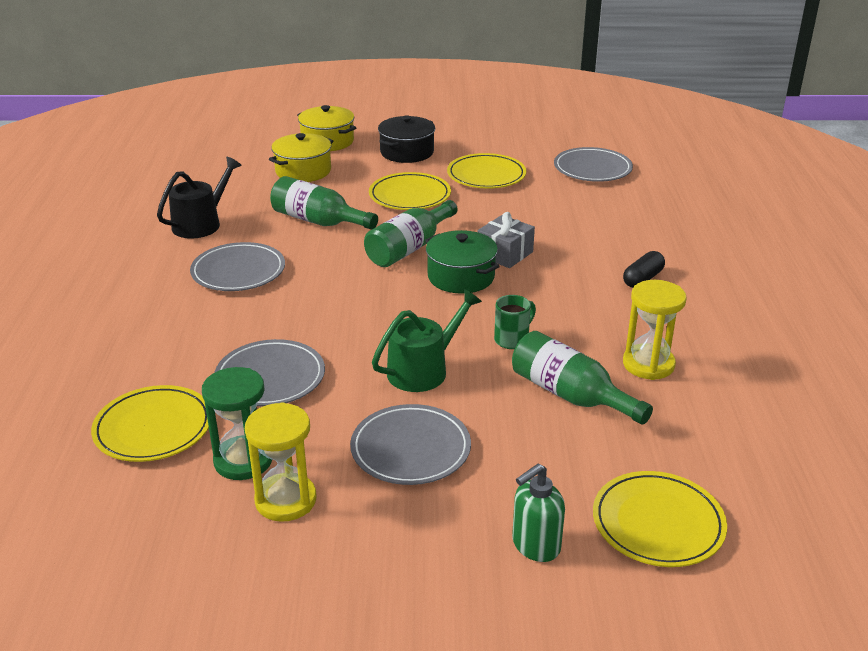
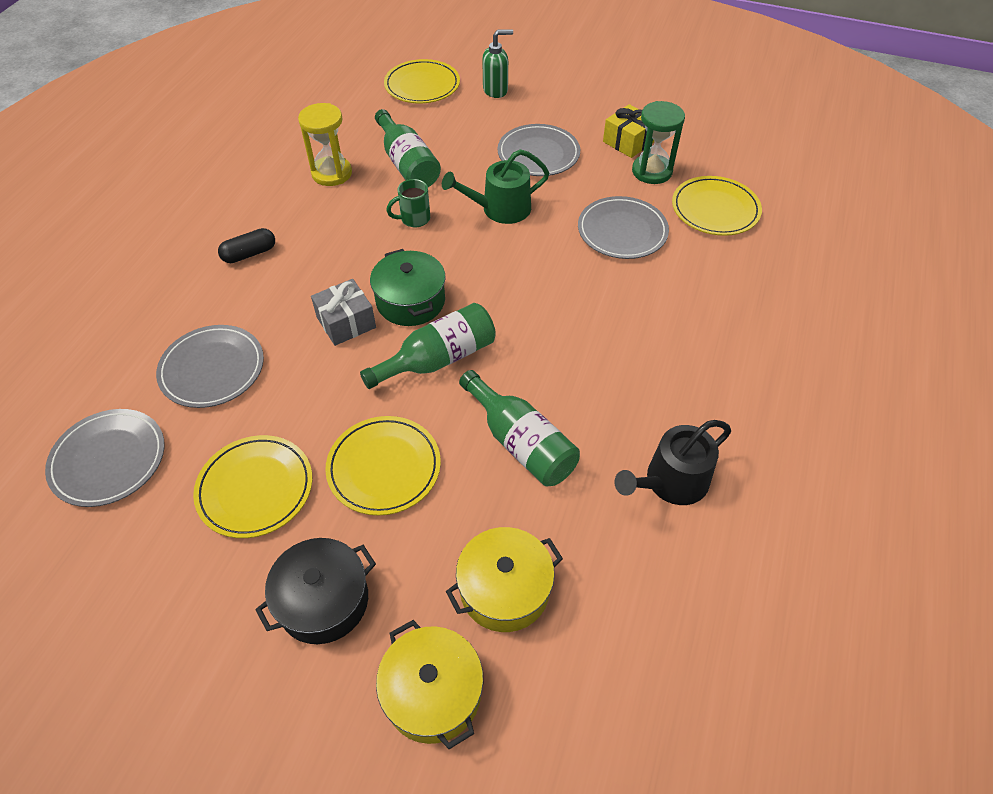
camera: 160 degrees left, 20 degrees up
(238, 271) = (633, 372): grey plate -> grey plate (212, 369)
(286, 500) = (628, 142): yellow hourglass -> yellow gift

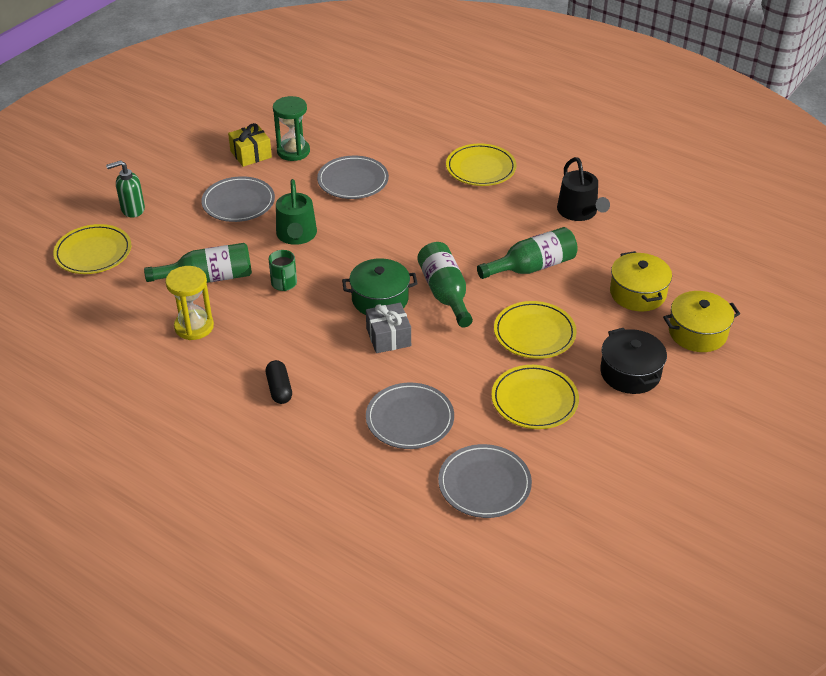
camera: 75 degrees left, 10 degrees down
(495, 90) = (132, 209): green soap dispenser -> green soap dispenser turned 105 degrees counterclockwise
(715, 209) = (351, 134): yellow plate -> yellow plate (480, 168)

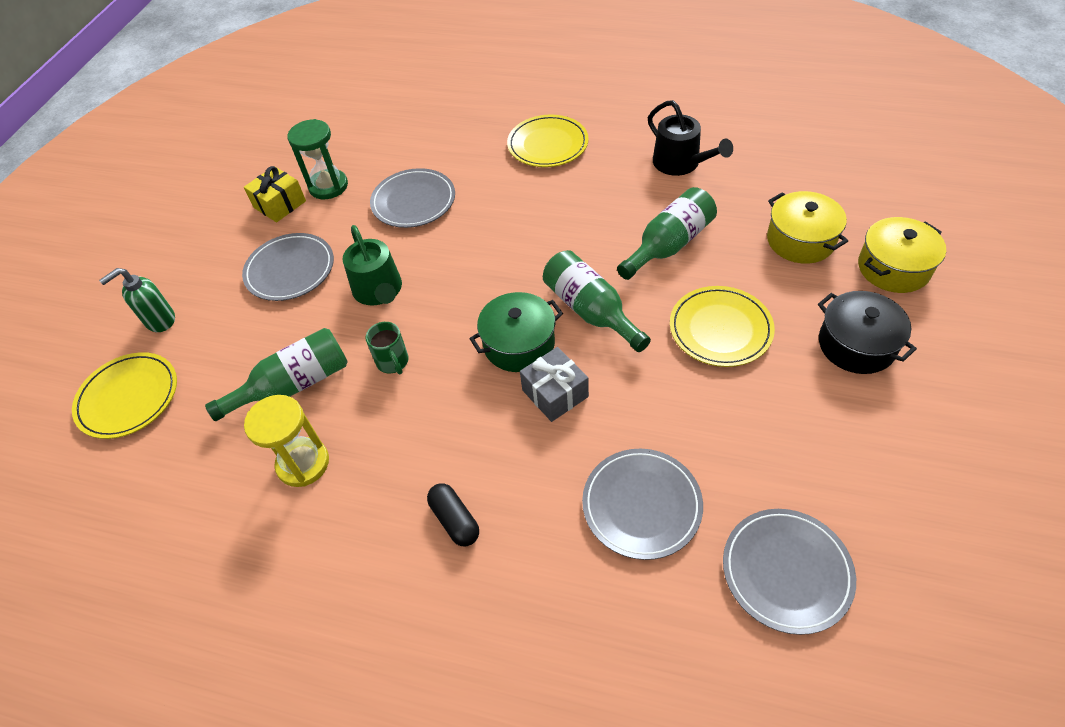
camera: 15 degrees left, 10 degrees up
(534, 400) = (773, 421): yellow plate -> none

